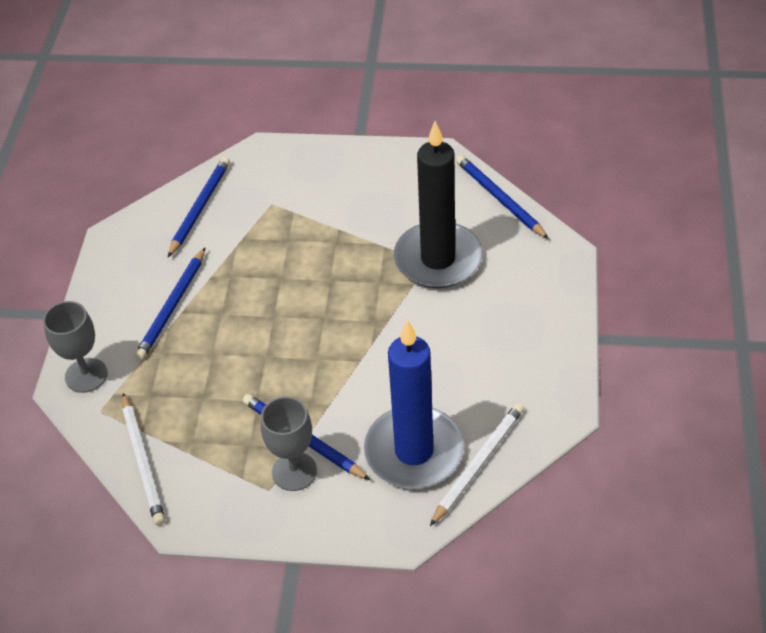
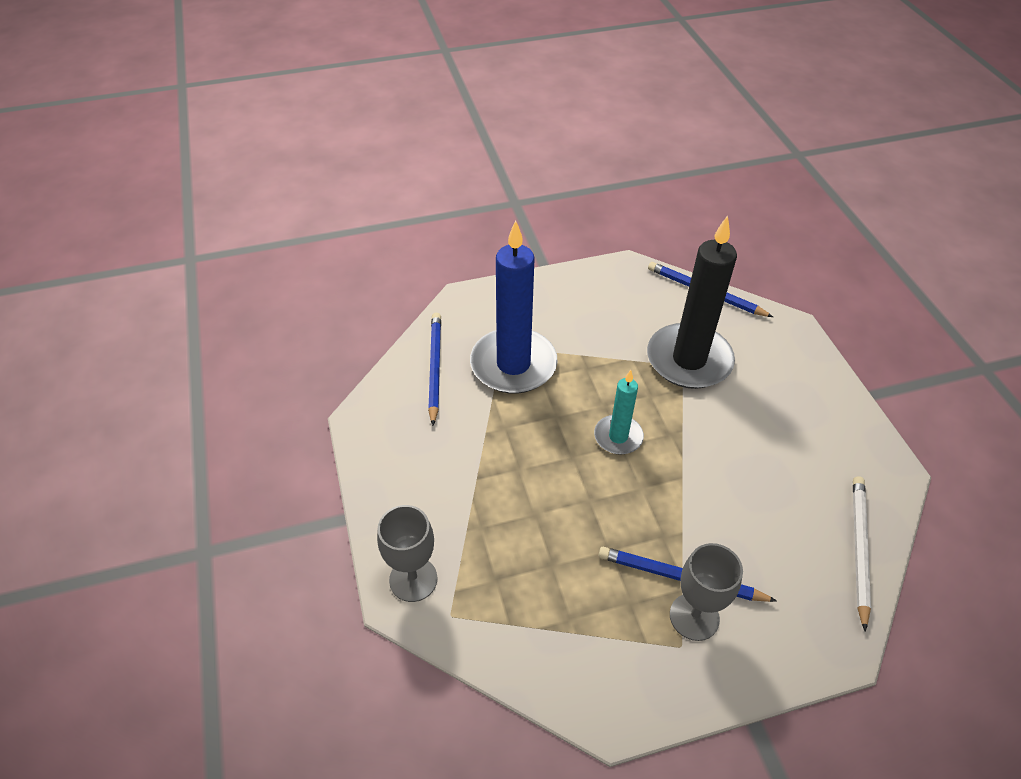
camera: 25 degrees left, 0 degrees up
(143, 461) = (531, 660): white pencil -> none
(172, 306) = (464, 475): blue pencil -> none
(325, 310) = (618, 437): none -> turquoise candle
(414, 451) = (793, 555): blue candle -> blue candle (513, 364)

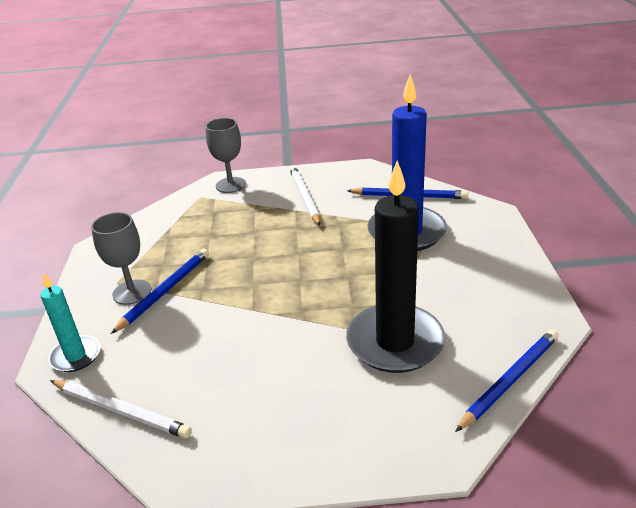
camera: 105 degrees right, 15 degrees down
(444, 474) = (304, 197): none -> white pencil
(618, 437) = (309, 279): turquoise candle -> turquoise candle (76, 356)

